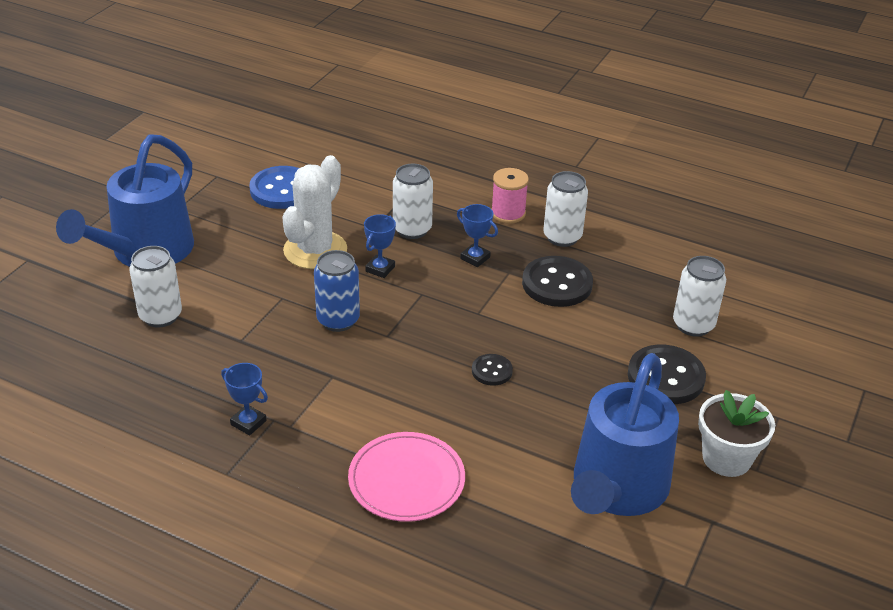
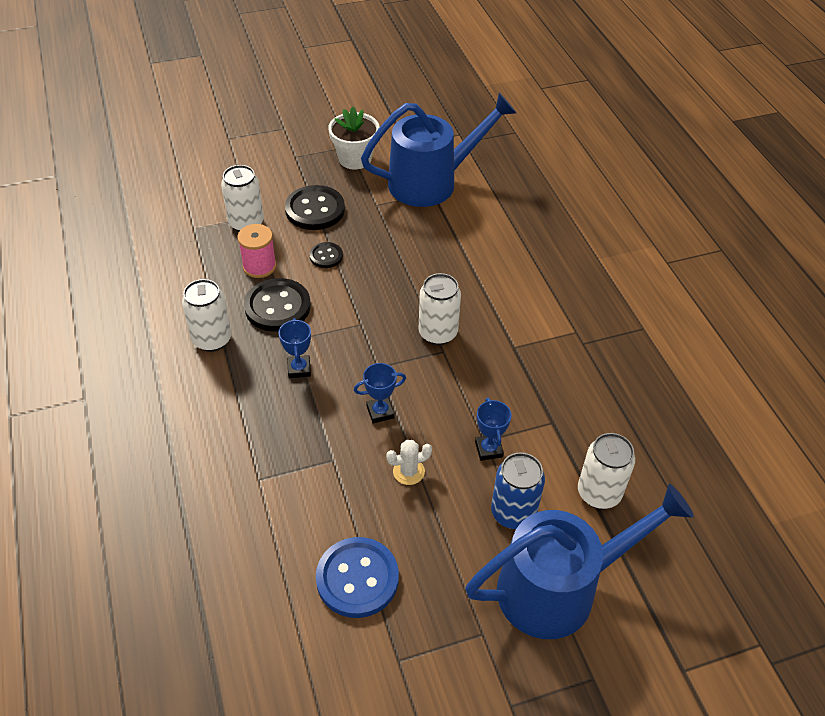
camera: 135 degrees left, 10 degrees up
(248, 423) = (602, 352): blue trophy -> blue trophy (488, 449)
(315, 250) = (408, 471): white cactus -> white cactus, size x0.45
(338, 320) = (463, 388): blue can -> blue can (513, 513)
(406, 480) = (537, 256): pink plate -> none
(412, 229) = (306, 433): white can -> white can (438, 333)
(492, 371) = (408, 280): black button -> black button (326, 256)
(508, 213) = (213, 391): pink spool -> pink spool (259, 266)

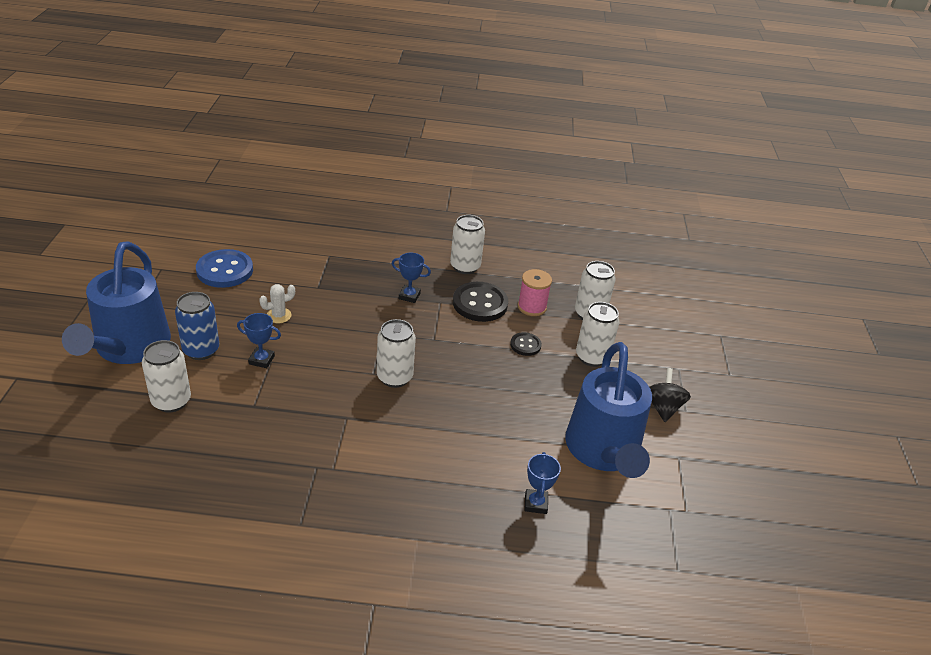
camera: 110 degrees right, 10 degrees down
(315, 210) = (592, 357): black button -> white can
(355, 159) = (663, 407): white flower pot -> black spinning top
(380, 412) = (340, 320): blue trophy -> blue trophy (535, 503)
(408, 471) = (279, 315): white cactus -> white cactus turned 60 degrees clockwise

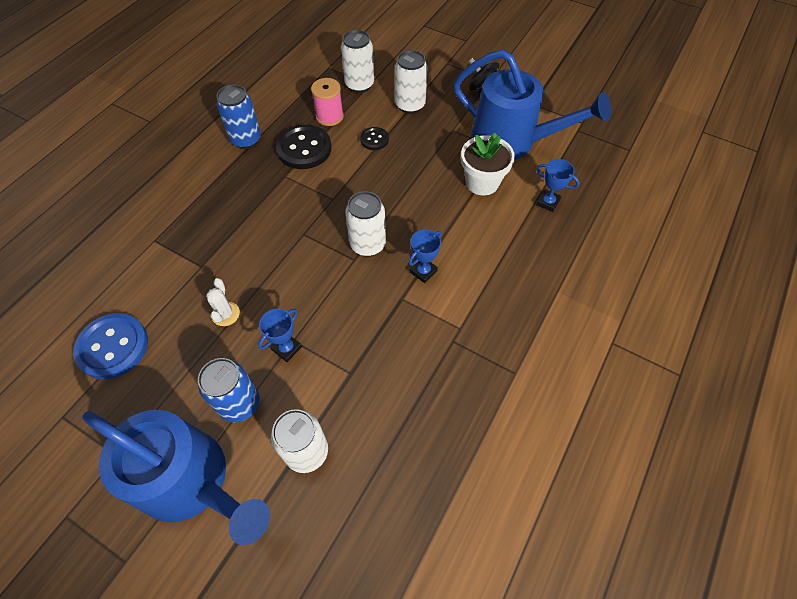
camera: 60 degrees left, 20 degrees up
(409, 296) = (262, 195): blue trophy -> blue trophy (423, 271)
(465, 267) = (246, 139): white can -> blue can
(526, 440) = (482, 182): none -> white flower pot

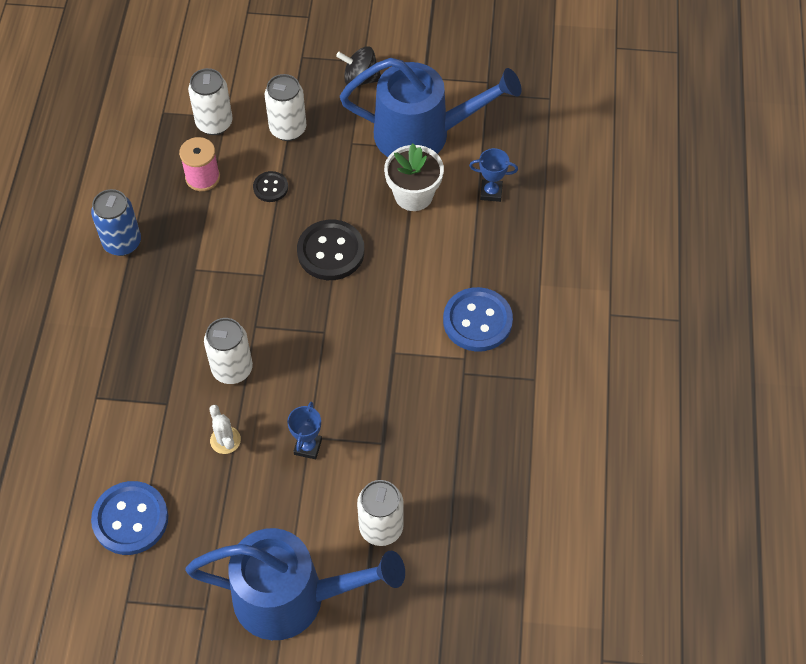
camera: 25 degrees left, 0 degrees up
(240, 404) = (293, 515): blue can -> none
(304, 149) = (197, 228): black button -> black button (331, 251)
(368, 245) = (329, 311): white can -> white can (232, 369)
(423, 271) = (401, 316): blue trophy -> none
(487, 301) = (477, 321): none -> blue button

